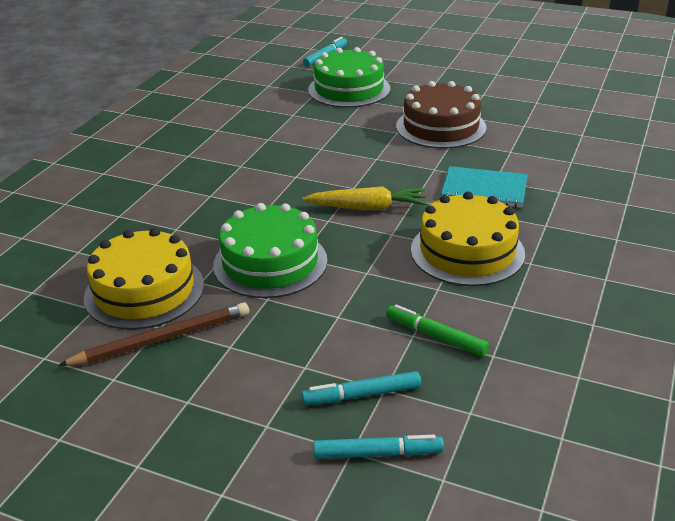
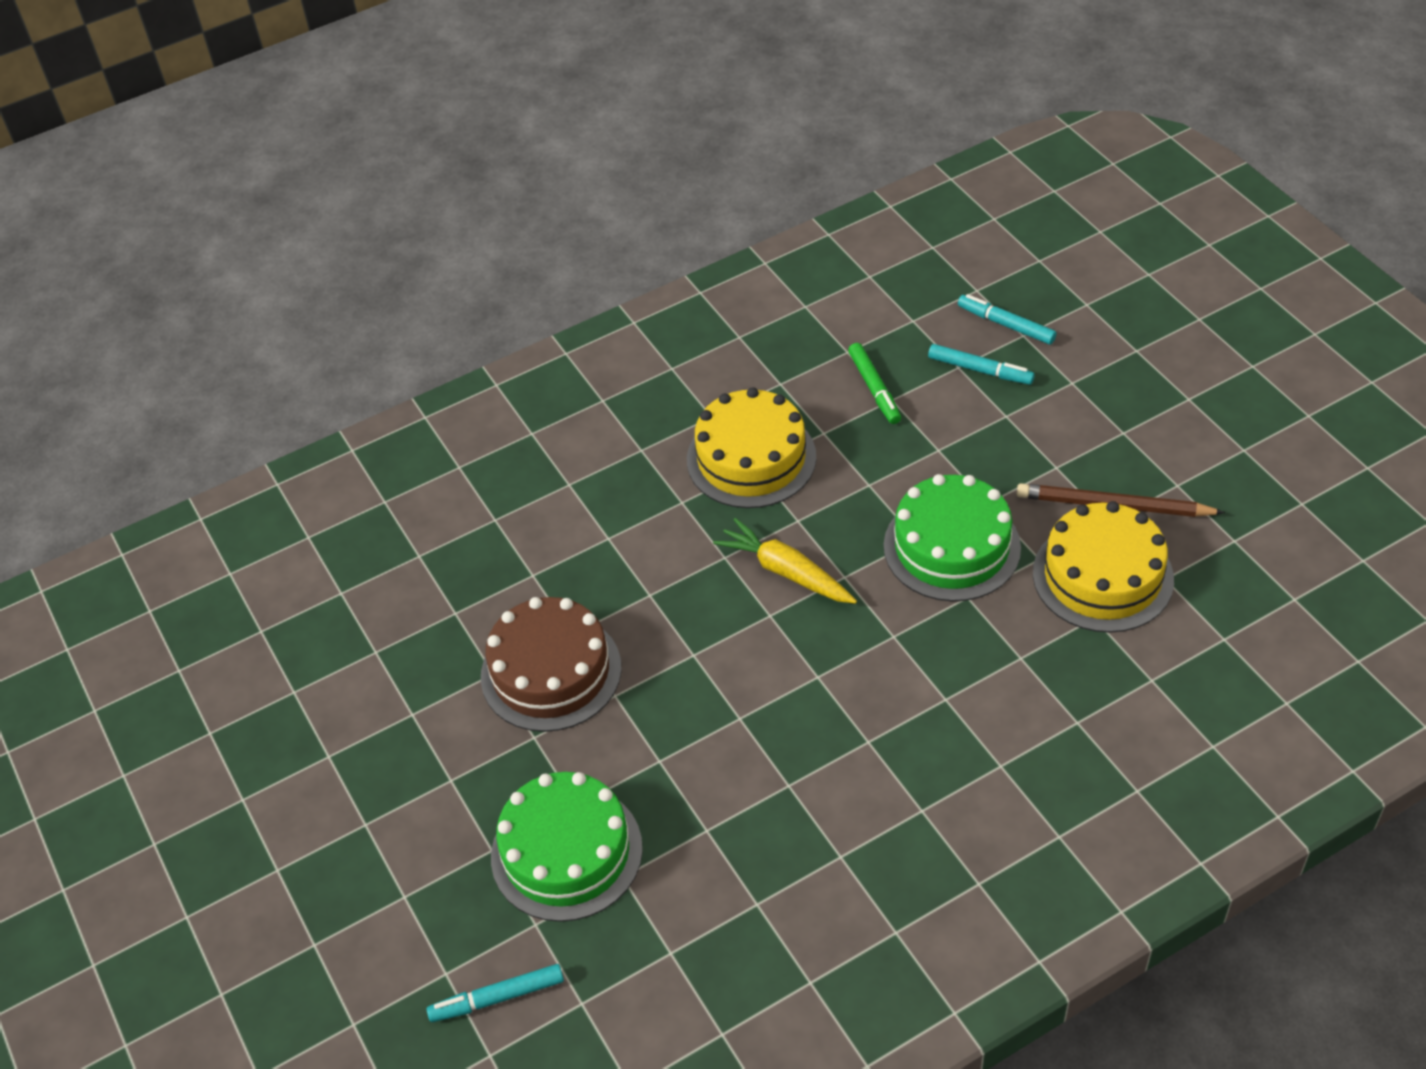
camera: 140 degrees left, 15 degrees up
(484, 189) = (637, 529): turquoise notebook -> none

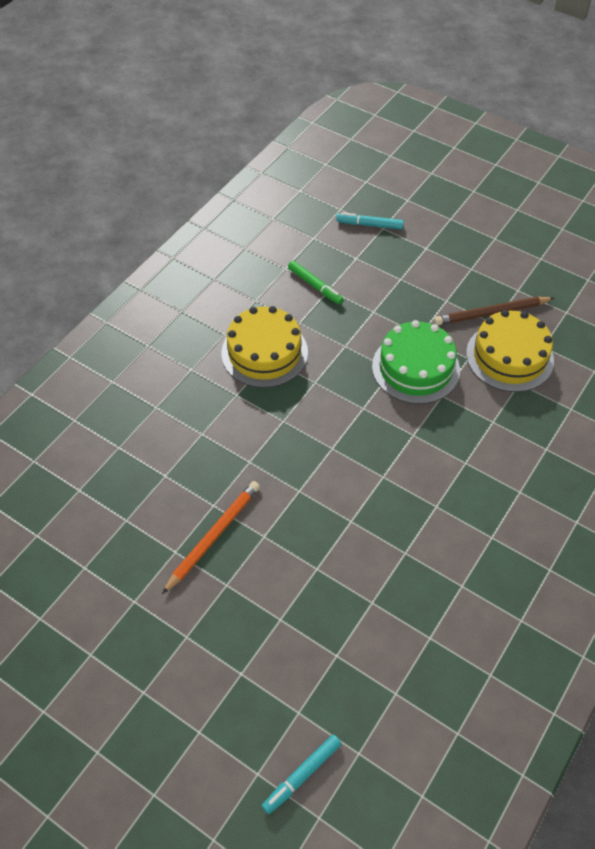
camera: 30 degrees left, 5 degrees up
(551, 672) = (213, 536): brown cake -> orange pencil
(566, 852) = (291, 654): green cake -> none
(786, 572) = (327, 417): yellow carrot -> none
(980, 370) = (370, 256): turquoise marker -> none

